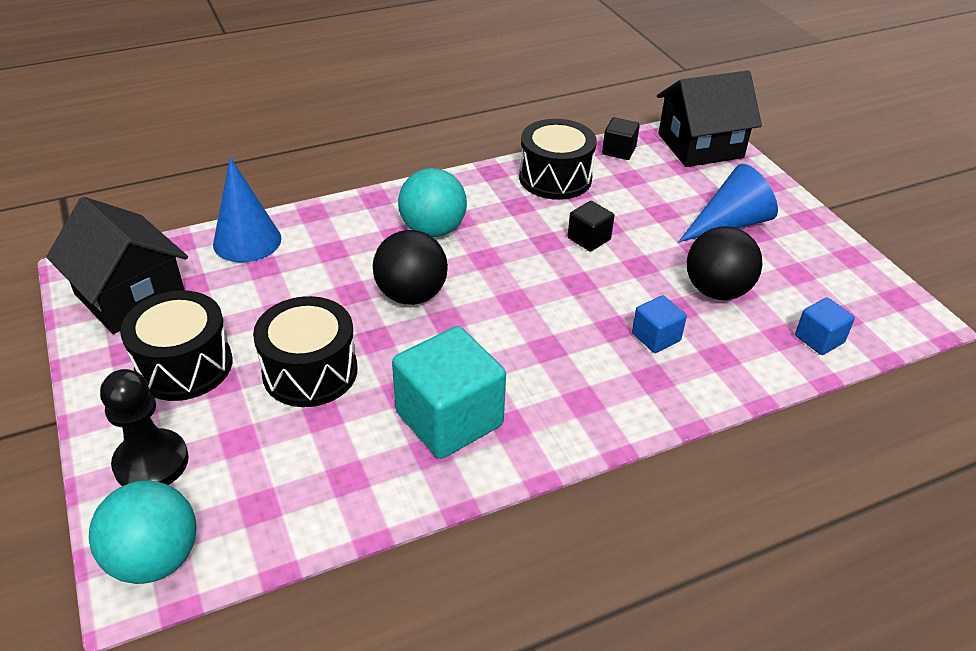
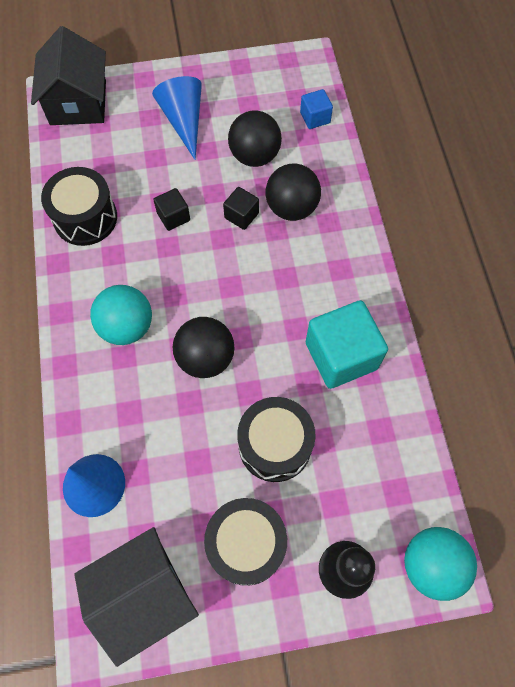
camera: 75 degrees left, 25 degrees up
(619, 151) = (63, 161): black cube -> black cube (241, 215)
(656, 337) = (291, 208): blue cube -> black ball

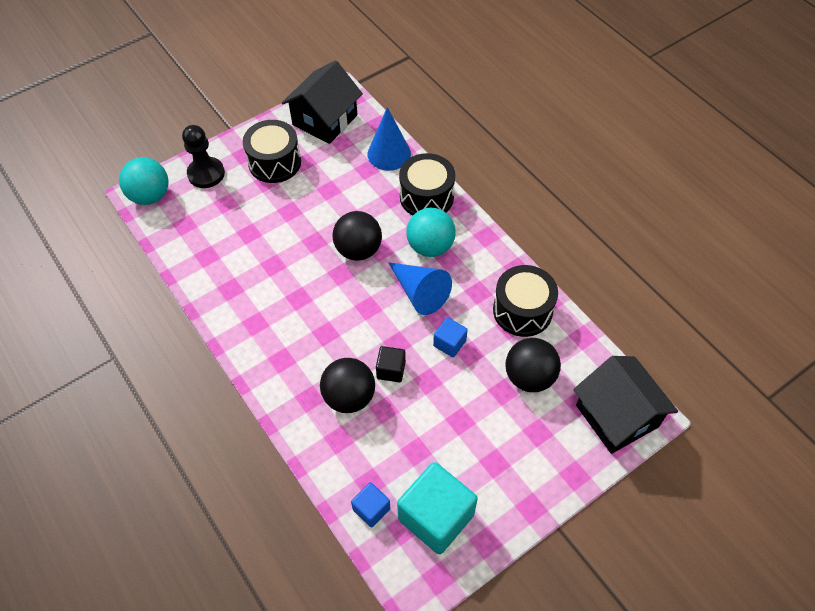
camera: 155 degrees right, 10 degrees down
(173, 217) = (449, 343): black cube -> blue cube
(184, 121) = (501, 443): blue cone -> blue cone (419, 292)
(254, 156) = (410, 435): black ball -> black ball (529, 377)
(275, 445) = (280, 218): black drum -> black drum (426, 197)
(341, 355) = (255, 292): turquoise cube -> turquoise cube (436, 517)

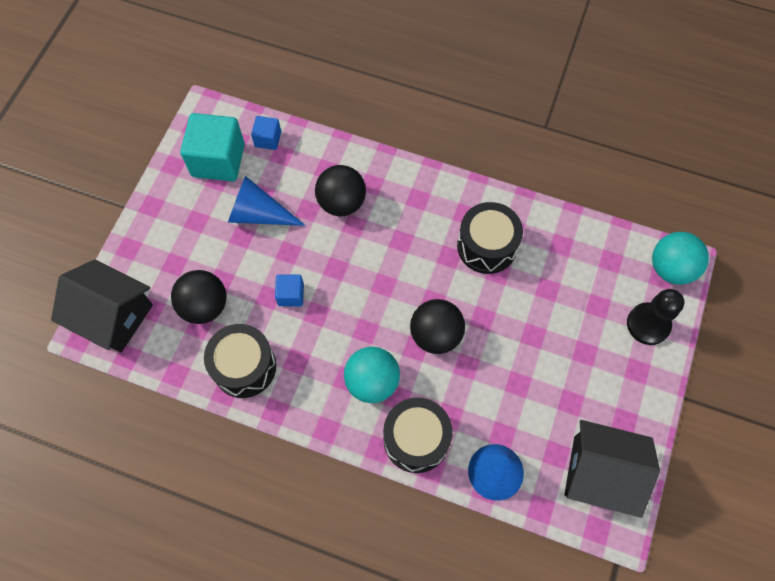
camera: 145 degrees right, 10 degrees up
(274, 162) = (598, 381): black drum -> black drum (486, 246)
(325, 120) = (600, 473): black house -> black house turned 75 degrees counterclockwise
(391, 370) = (324, 243): black cube -> none
(419, 292) = (349, 327): blue cone -> blue cone (259, 214)

